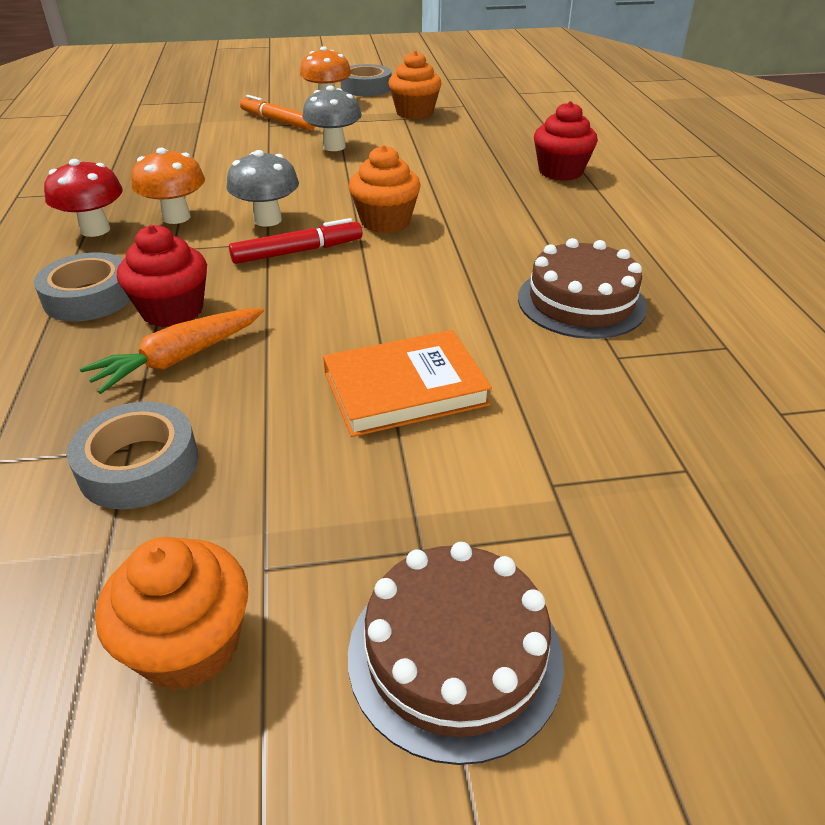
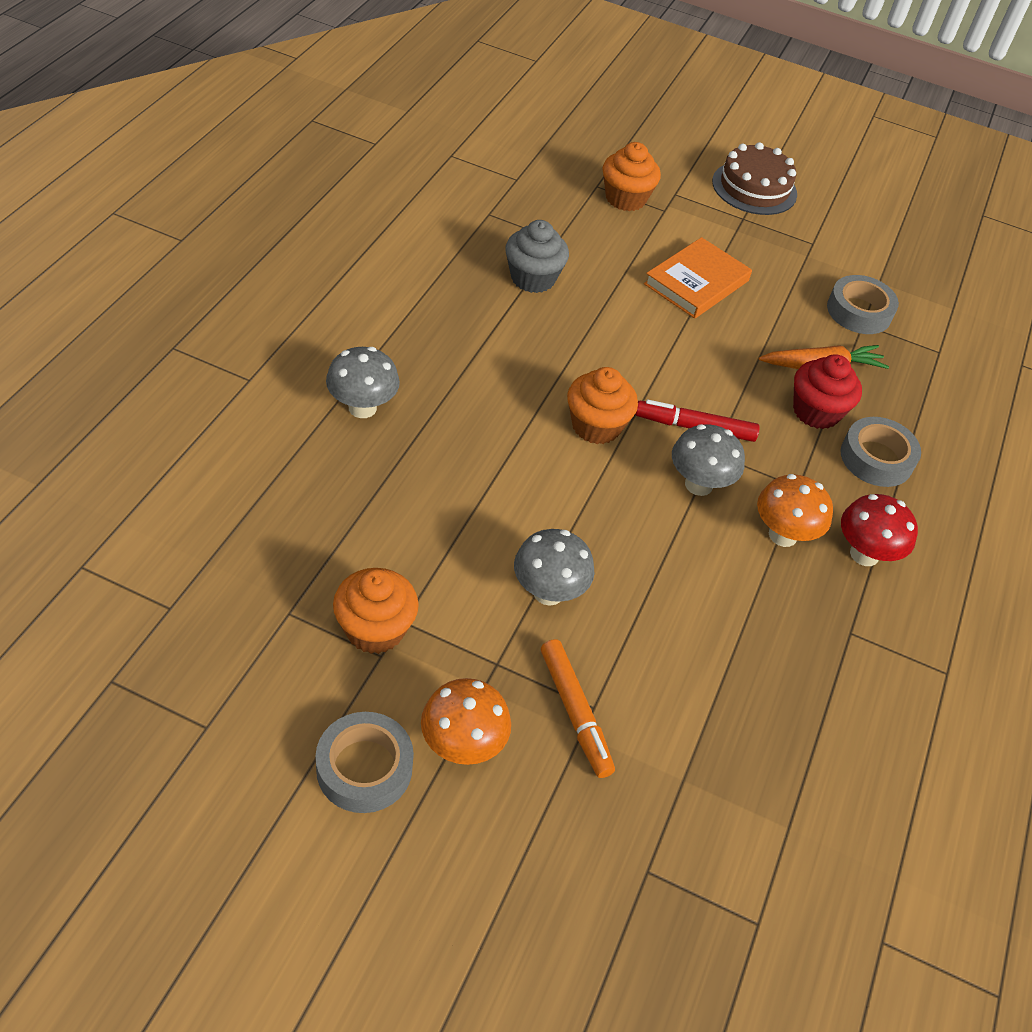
camera: 155 degrees left, 10 degrees up
(189, 645) = (851, 234): orange cupcake -> orange cupcake (625, 198)
(405, 388) = (696, 282): orange book -> orange book turned 60 degrees counterclockwise
(560, 172) = (362, 408): red cupcake -> grey mushroom
(581, 302) = (533, 278): brown cake -> grey cupcake

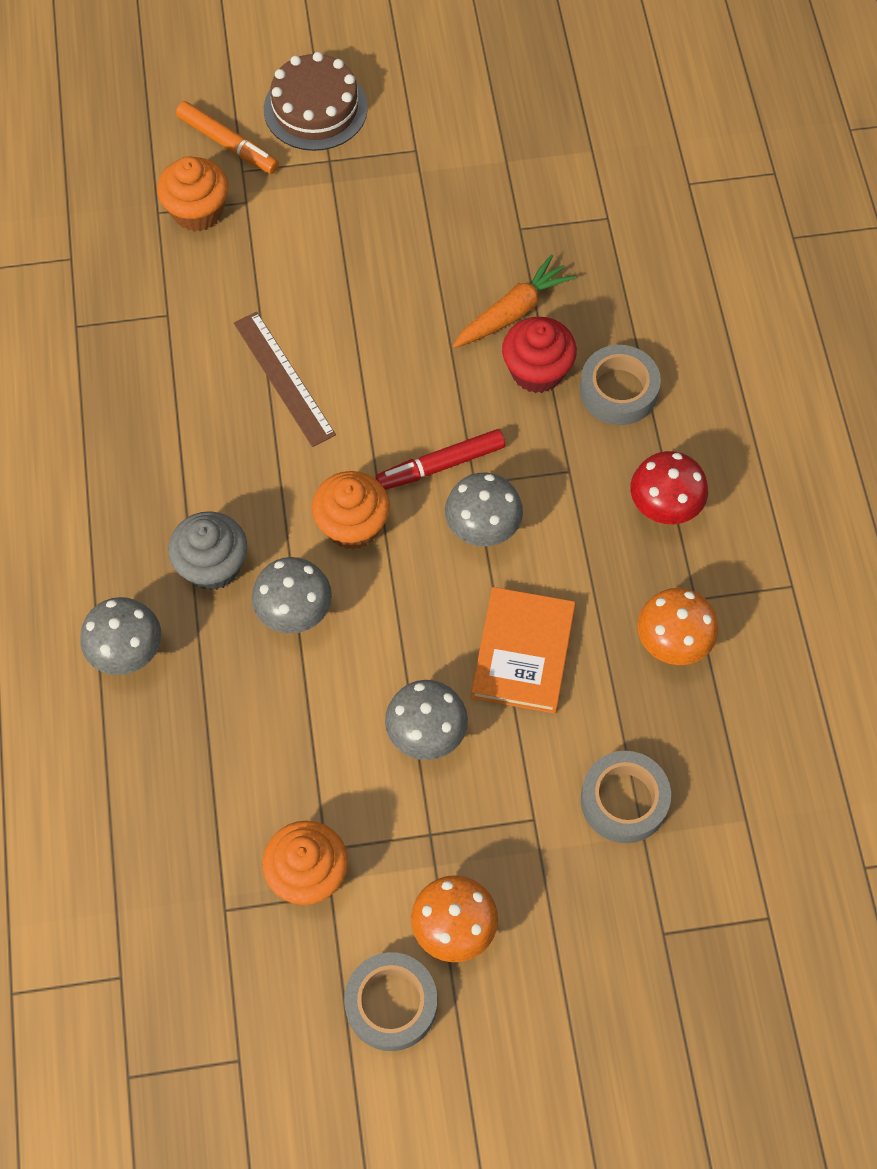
camera: 25 degrees left, 15 degrees up
(507, 454) = (295, 613): none -> grey mushroom
(533, 278) = (177, 383): grey cupcake -> grey cupcake (213, 565)
(575, 712) = (522, 835): orange marker -> orange marker (228, 144)
(613, 315) = (283, 378): none -> brown ruler
(696, 282) = (336, 281): orange book -> orange book (523, 653)
(782, 535) = (585, 535): orange mushroom -> orange mushroom (672, 643)
(859, 311) = (508, 215): grey tape -> grey tape (624, 800)

